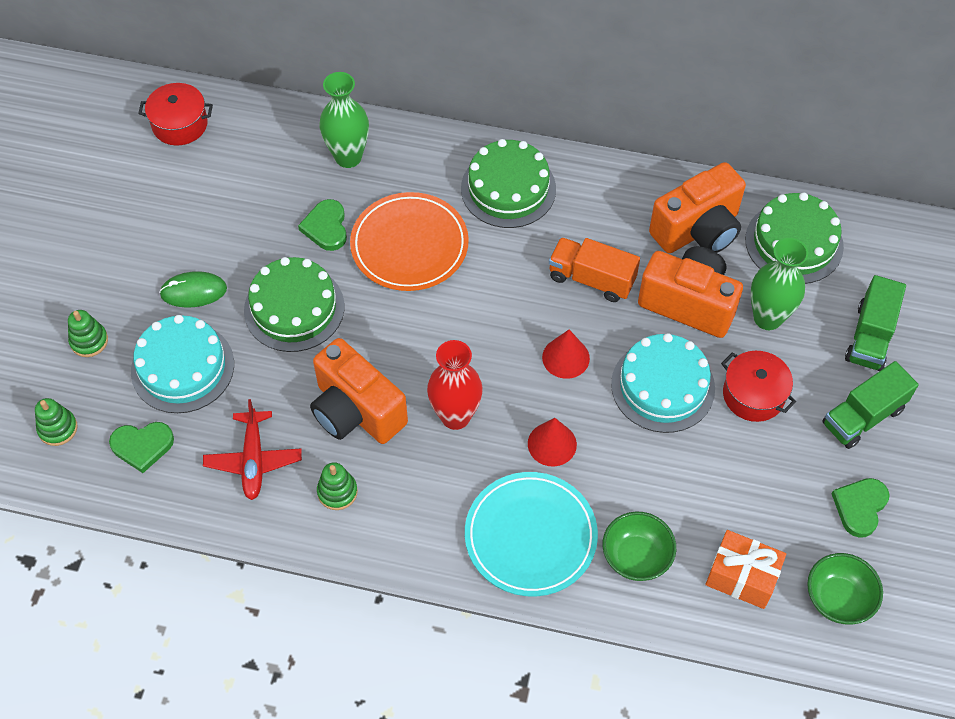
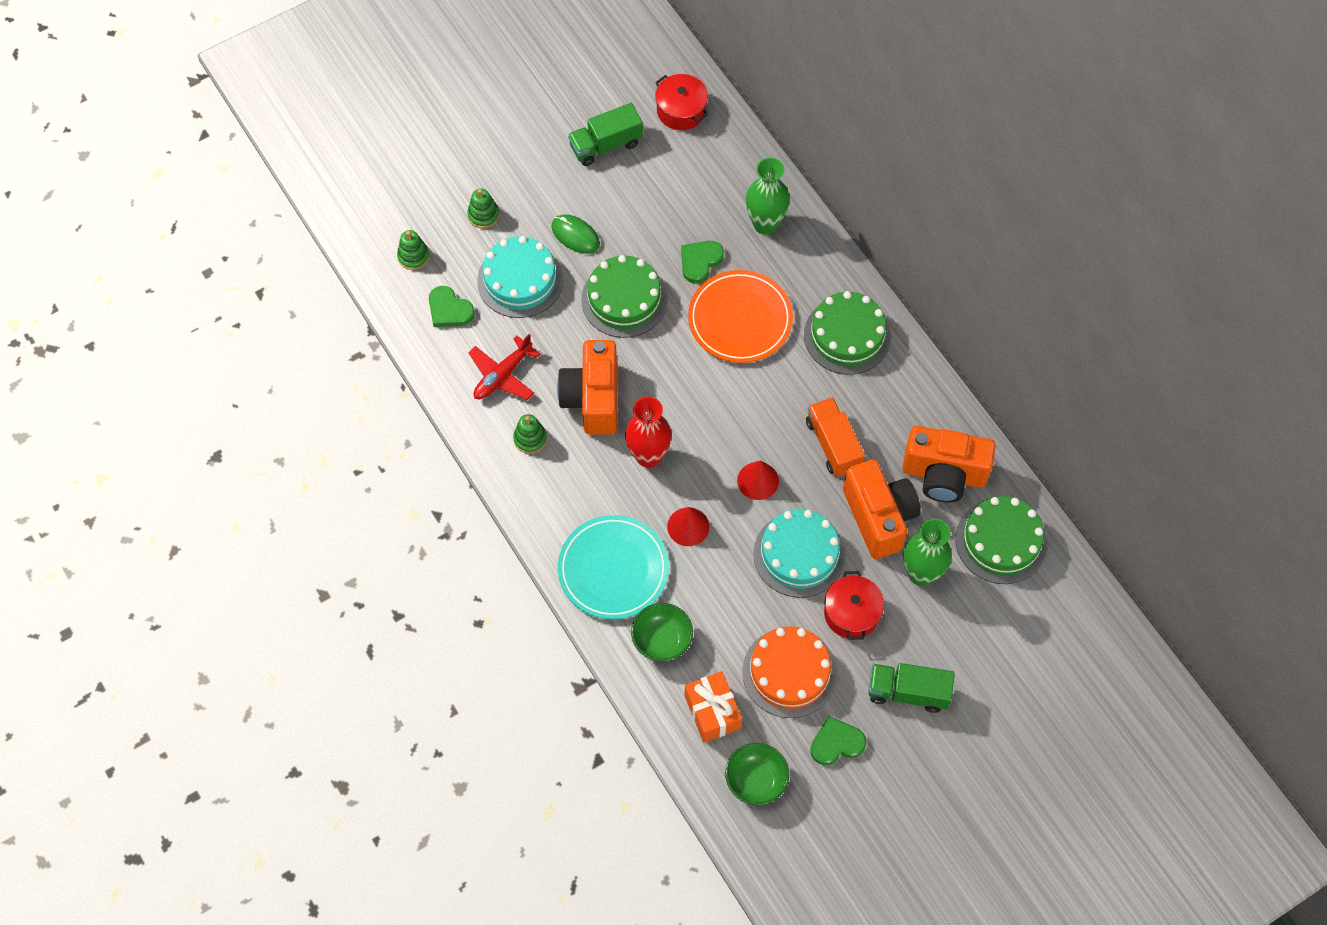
camera: 45 degrees right, 5 degrees up
(762, 486) = (789, 672): none -> orange cake
(870, 336) = (977, 648): green truck -> green truck (606, 145)

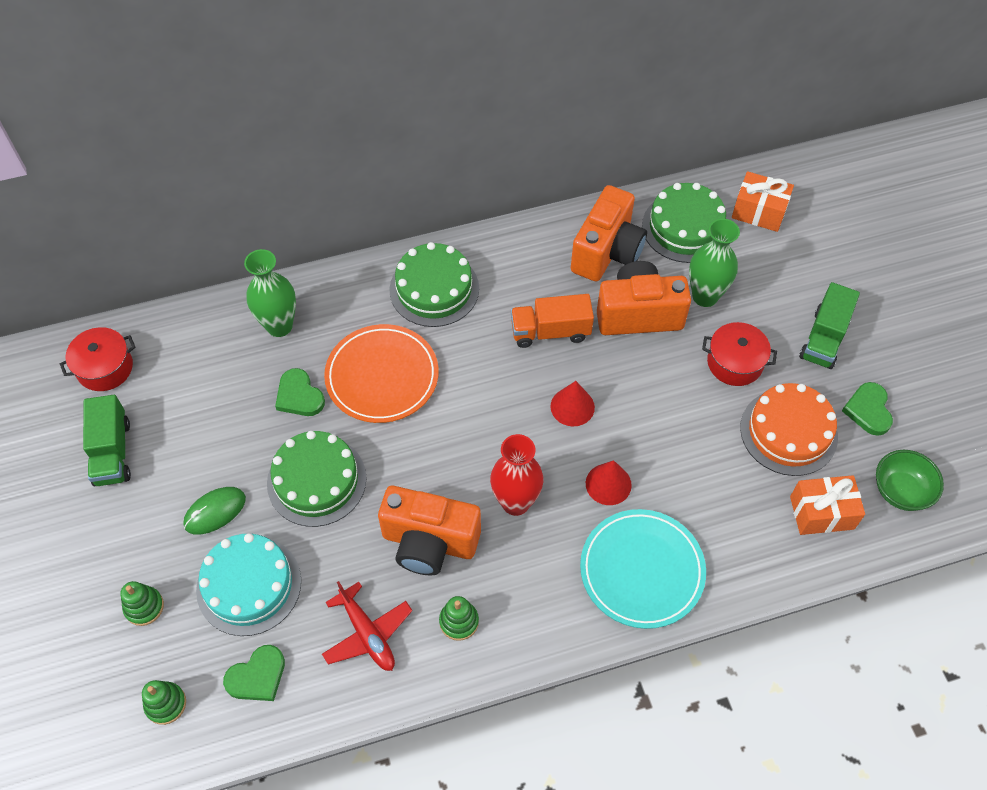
camera: 75 degrees left, 5 degrees down
(662, 640) = (734, 541): green bowl -> none
(799, 554) = (663, 391): turquoise cake -> none
(1048, 609) = (759, 212): none -> orange gift

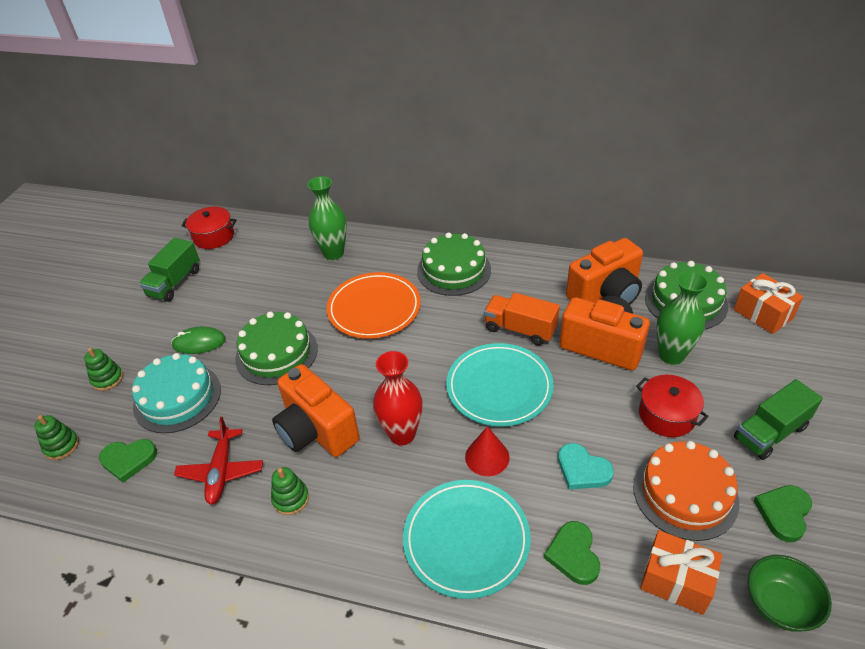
camera: 35 degrees right, 15 degrees down
(299, 396) = (310, 298): green heart -> green heart (573, 554)
(572, 406) = (499, 387): red cone -> turquoise plate
(696, 453) = (582, 470): none -> turquoise heart

